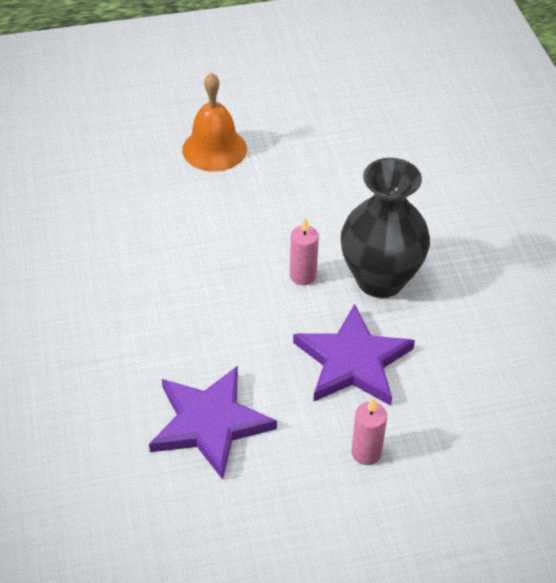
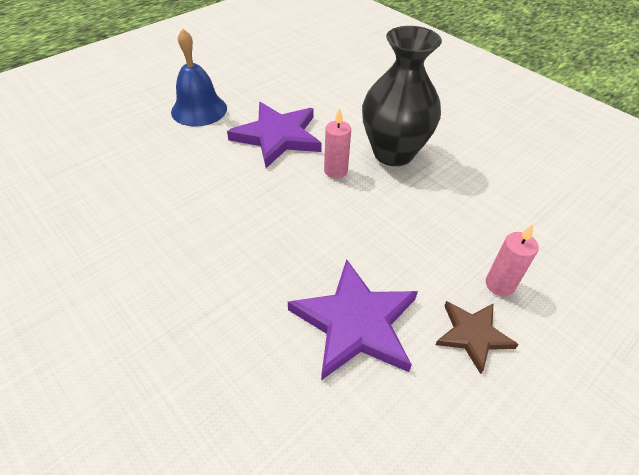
camera: 30 degrees left, 0 degrees up
(214, 149) = (199, 110): orange bell -> blue bell
(301, 480) = (473, 335): none -> brown star
(352, 361) = (425, 217): purple star -> purple star (277, 136)

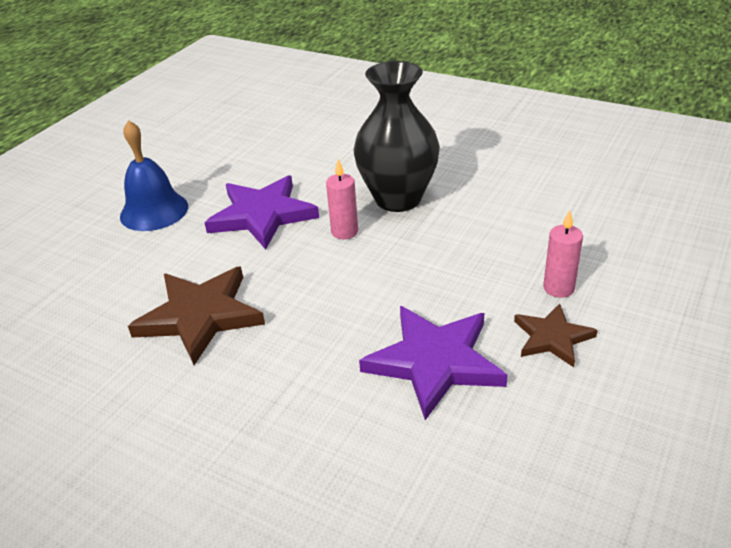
camera: 15 degrees left, 10 degrees down
(187, 213) = (200, 316): none -> brown star

